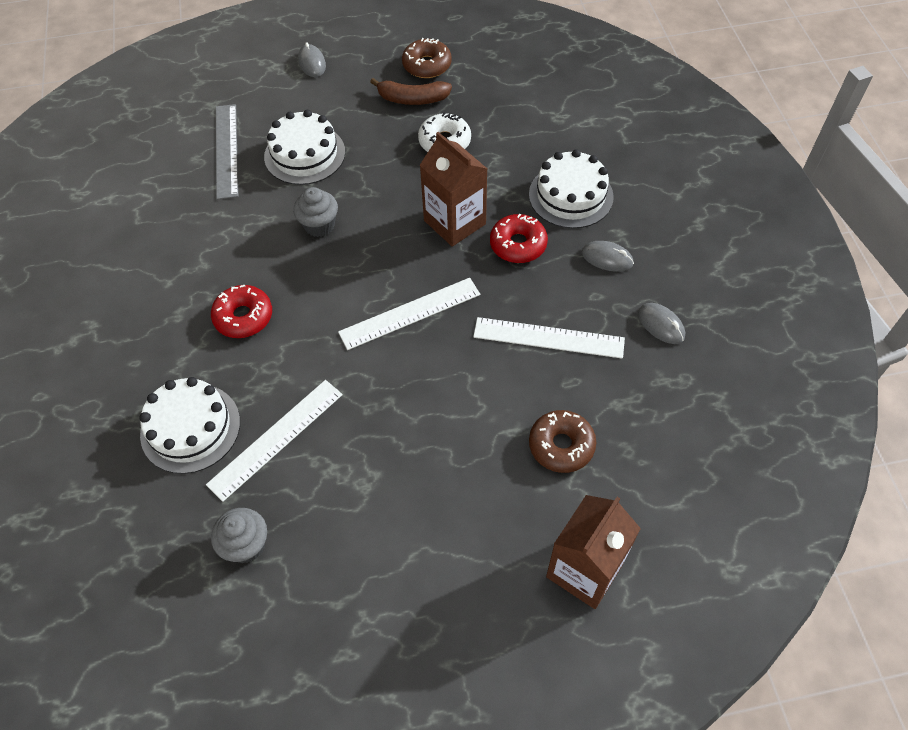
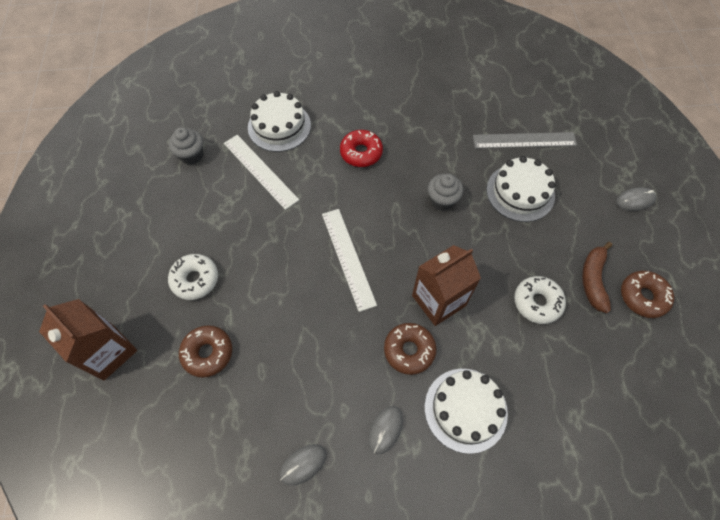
camera: 95 degrees right, 5 degrees up
(463, 485) = (195, 279): none -> white donut
(518, 244) = (409, 350): red donut -> brown donut
(548, 337) = (307, 360): white ruler -> none

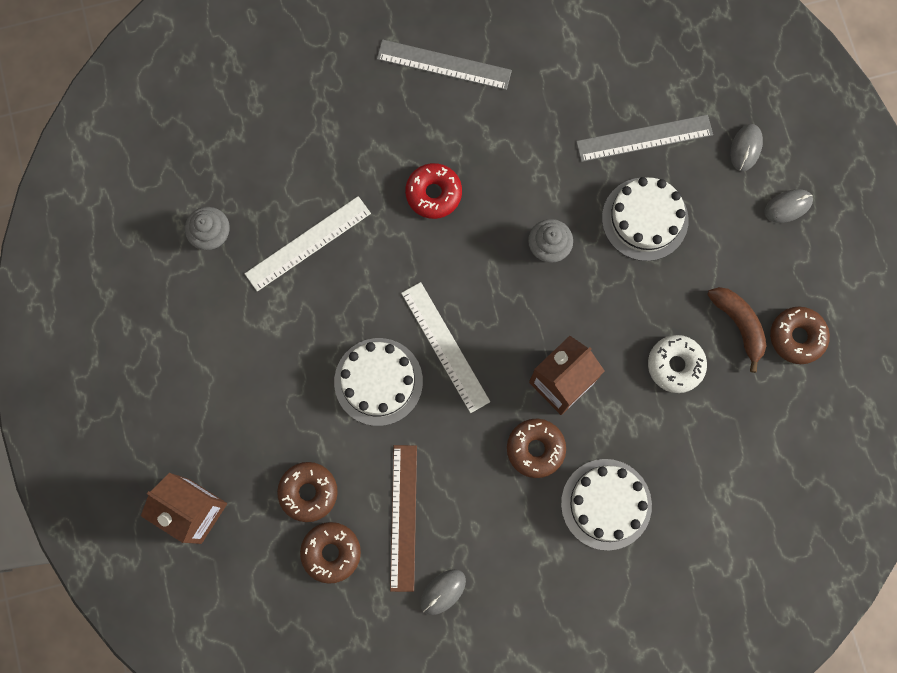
camera: 10 degrees left, 15 degrees up
(195, 279) = (268, 407): white donut -> none
(212, 409) = (331, 552): none -> brown donut
(260, 171) = (308, 243): white ruler -> white ruler turned 75 degrees counterclockwise
(279, 126) = (316, 170): white cake -> white cake (378, 381)
(283, 389) = (403, 517): none -> brown ruler
(384, 78) = (444, 65): none -> grey ruler
(385, 429) = (523, 541): grey mouse -> grey mouse (746, 148)
(593, 280) = (739, 325): brown banana -> brown banana turned 150 degrees clockwise

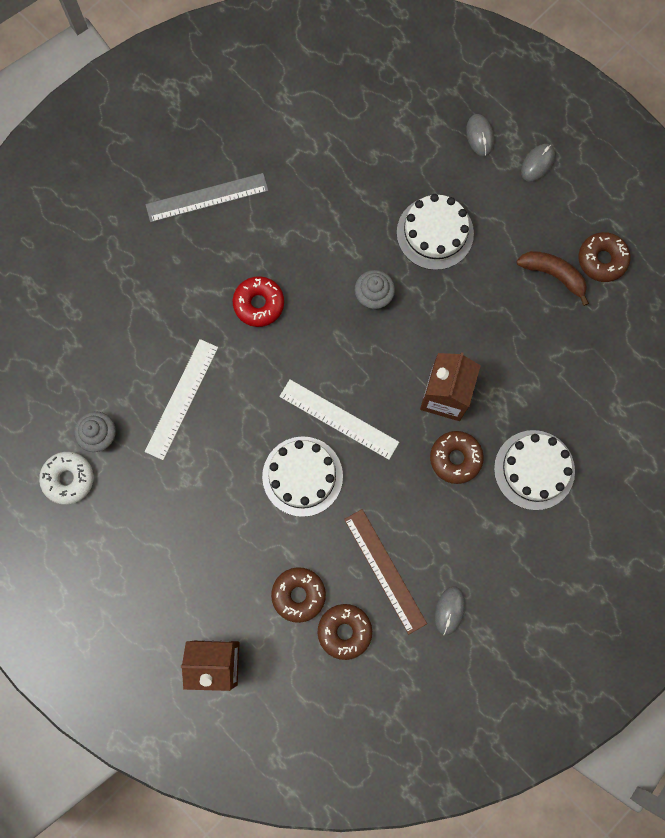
camera: 30 degrees left, 0 degrees up
(644, 138) = (398, 170): grey ruler -> none
(675, 365) = (524, 333): white donut -> white donut (68, 479)

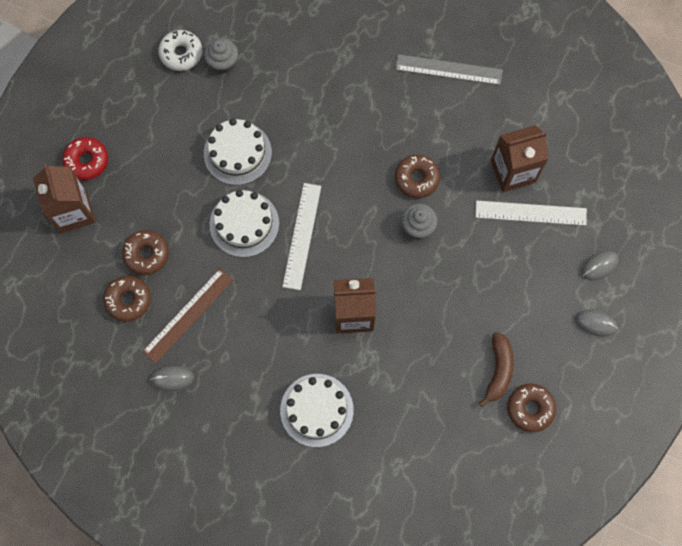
camera: 70 degrees right, 5 degrees down
(182, 399) = (274, 111): white ruler -> white ruler (530, 213)
(207, 198) = (448, 70): grey ruler -> grey ruler turned 45 degrees counterclockwise
(259, 304) = (375, 140): red donut -> red donut (87, 161)
(348, 178) = (513, 171): none -> brown carton
(435, 233) = (494, 258): white cake -> white cake (237, 153)
(455, 458) = (303, 340): brown donut -> brown donut (416, 179)

